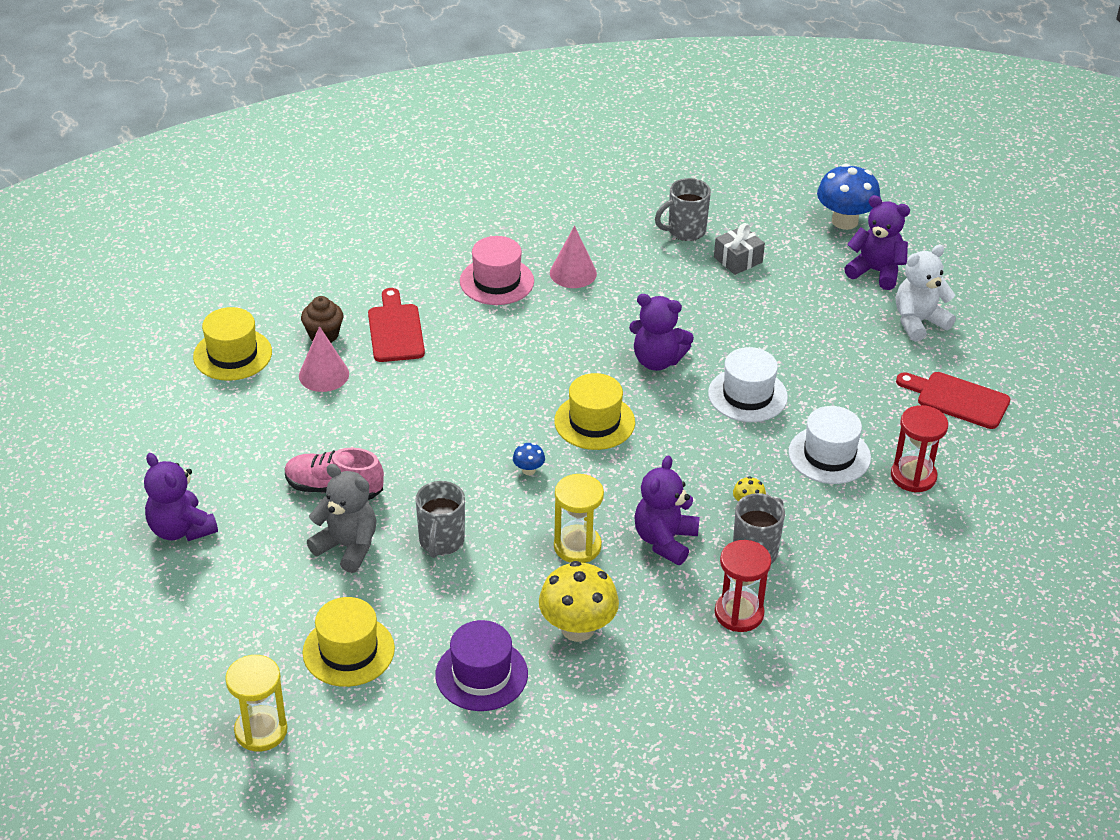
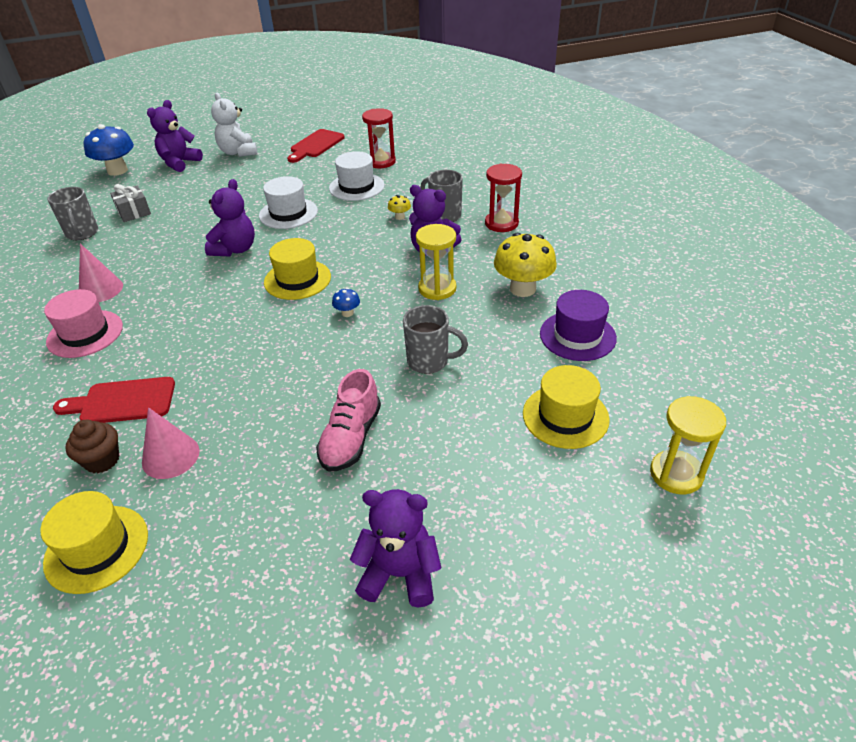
camera: 85 degrees left, 0 degrees up
(181, 529) = (399, 574): purple teddy bear -> purple teddy bear turned 135 degrees counterclockwise
(347, 547) = (433, 423): grey teddy bear -> none

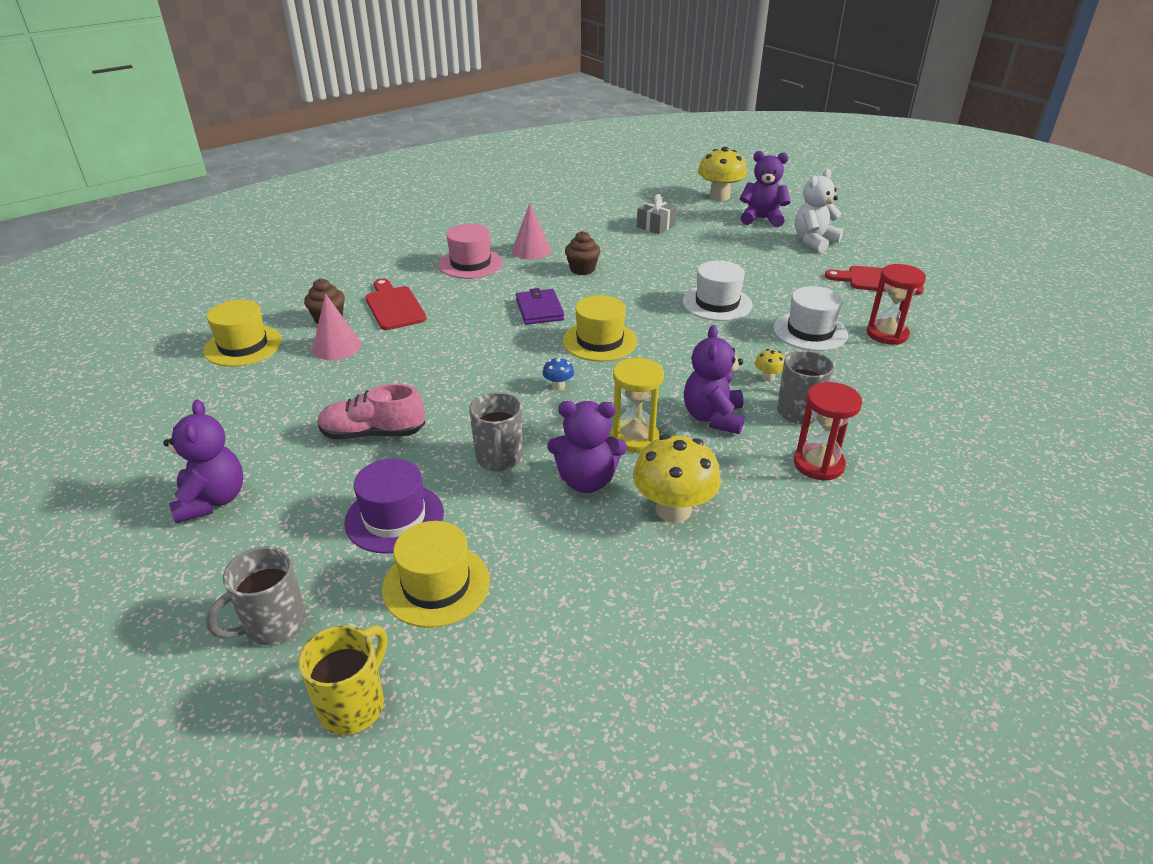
camera: 70 degrees right, 5 degrees down
(82, 234) = (606, 216): grey mug -> grey mug (273, 625)
(117, 171) = (719, 196): blue mushroom -> yellow mushroom
(170, 266) = (582, 269): none -> brown cupcake
(219, 303) = (539, 310): none -> purple wallet
(235, 249) = (629, 293): purple teddy bear -> purple teddy bear (586, 480)
(577, 336) = (595, 577): purple hat -> purple hat (394, 518)
(676, 474) = (354, 705): yellow hourglass -> yellow mug

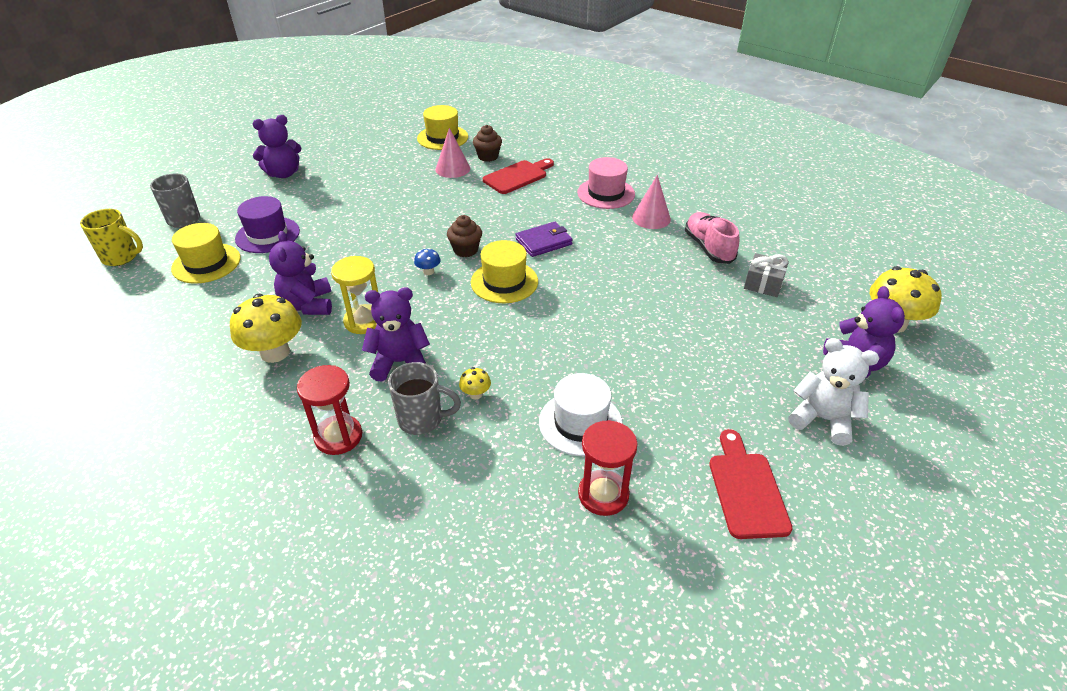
camera: 75 degrees right, 5 degrees up
(373, 433) = (353, 207): pink shoe -> pink shoe (708, 248)
(499, 459) = (330, 262): grey mug -> none
(582, 269) = (631, 252): brown cupcake -> brown cupcake (465, 250)
(717, 303) = (609, 346): white hat -> none

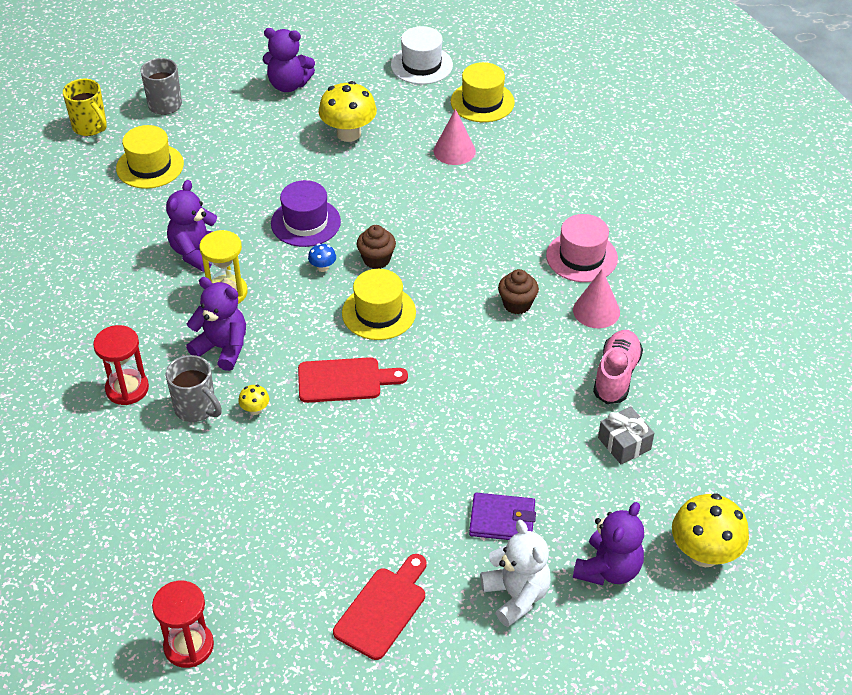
camera: 35 degrees right, 5 degrees up
(267, 235) = (220, 157): purple hat -> purple hat (305, 222)
(275, 352) = (138, 287): yellow mushroom -> yellow mushroom (348, 133)
(488, 156) = (505, 150): brown cupcake -> brown cupcake (517, 304)
(517, 176) = (511, 191): red cutting board -> red cutting board (345, 380)
(543, 242) = (458, 286): purple wallet -> purple wallet (502, 520)
(580, 423) = (312, 480): white hat -> white hat (421, 65)
(603, 494) = (271, 546): red hourglass -> red hourglass (189, 646)

